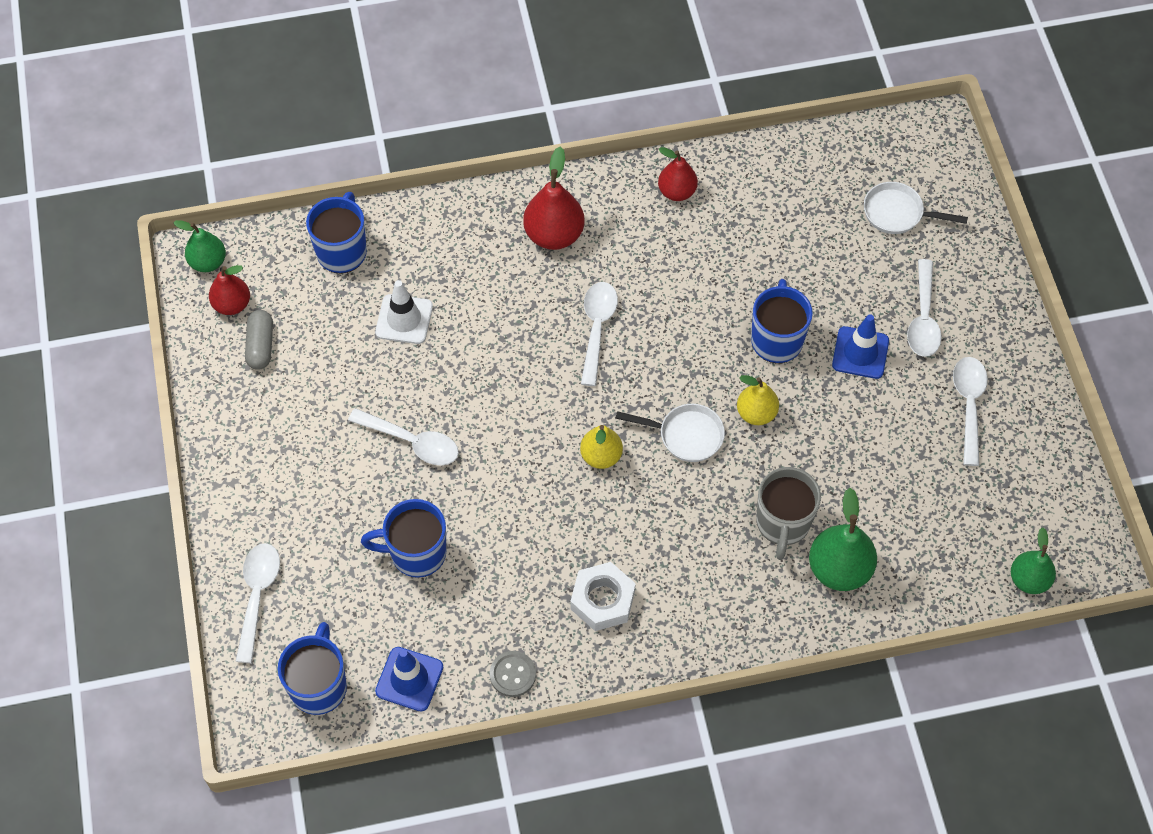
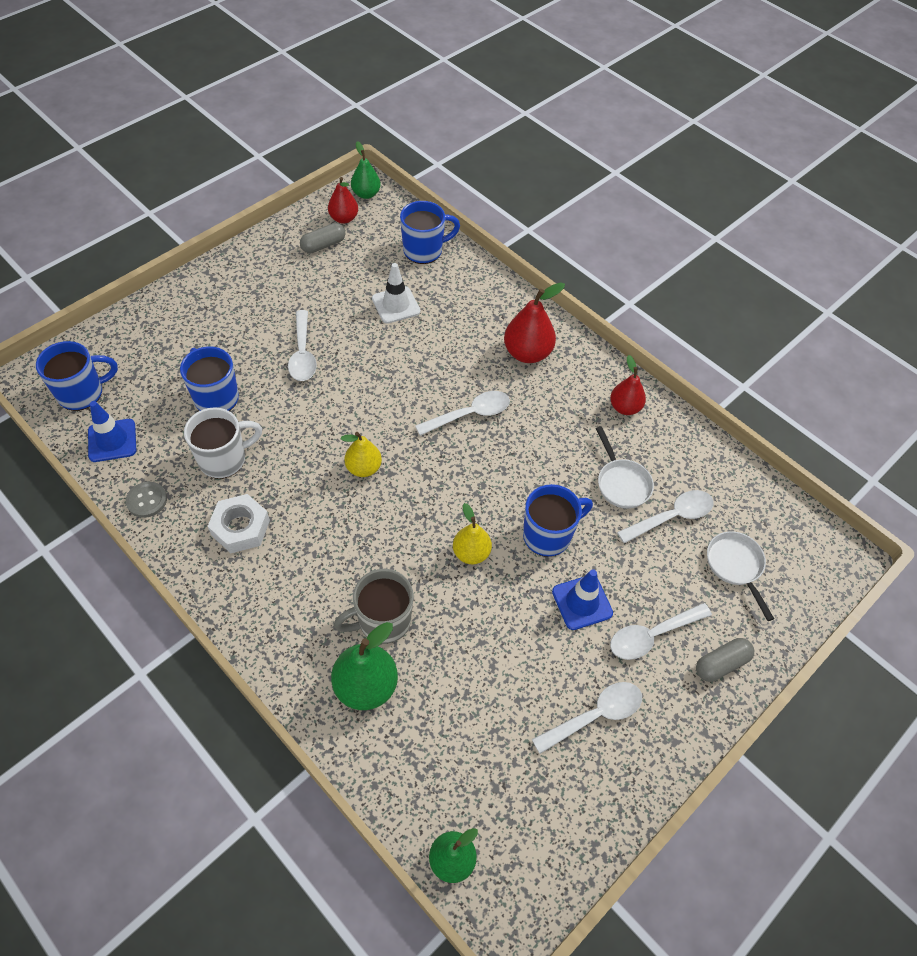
camera: 55 degrees right, 5 degrees down
(257, 595) = (135, 329): white spoon -> white spoon (671, 517)
(506, 579) = (224, 459): none -> white mug
(686, 435) = (418, 514): white pan -> white pan (621, 483)
(978, 284) = (721, 664): none -> grey capsule

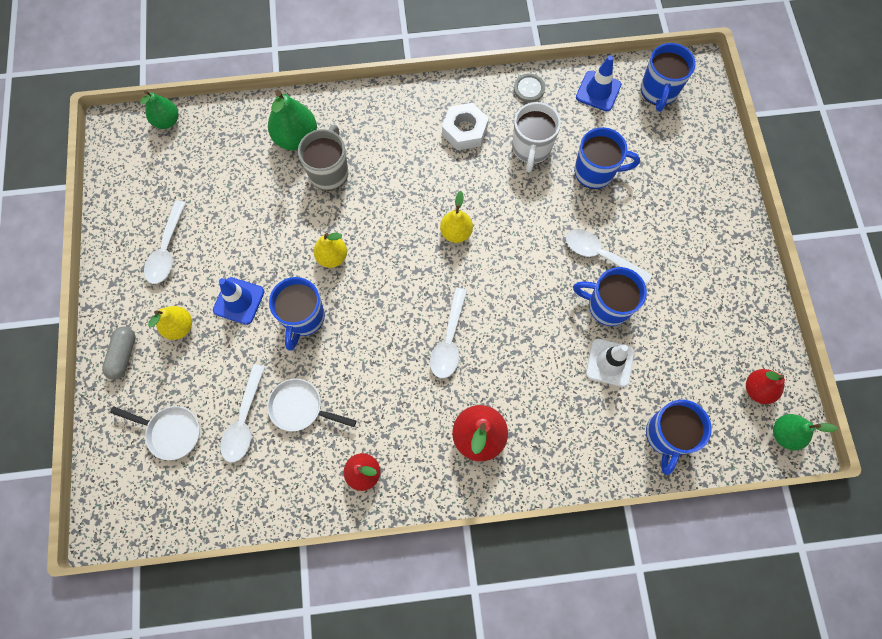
camera: 130 degrees right, 15 degrees up
(323, 245) = (728, 348): grey capsule -> none
(347, 328) = (607, 306): none -> blue mug
(652, 635) = (179, 327): white spoon -> yellow pear

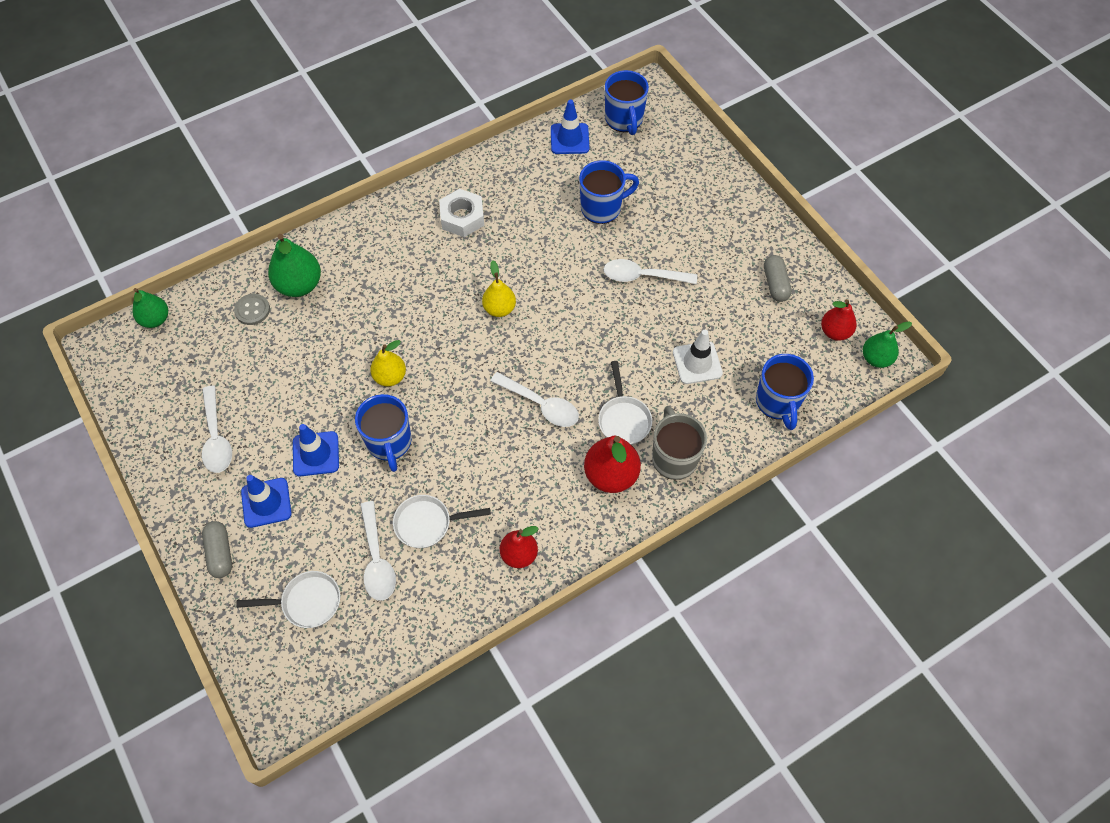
camera: 25 degrees left, 10 degrees down
(179, 327) = (266, 503): yellow pear -> blue traffic cone
(329, 172) = (348, 303): grey mug -> grey mug (674, 458)
(449, 341) = (541, 405): white spoon -> white spoon turned 45 degrees counterclockwise
(516, 387) = (623, 419): none -> white pan
(529, 89) = (504, 160): grey button -> grey button (252, 310)
(531, 149) = (533, 210): white mug -> none
(607, 306) = (670, 316): blue mug -> none
(723, 316) = (775, 284): none -> grey capsule

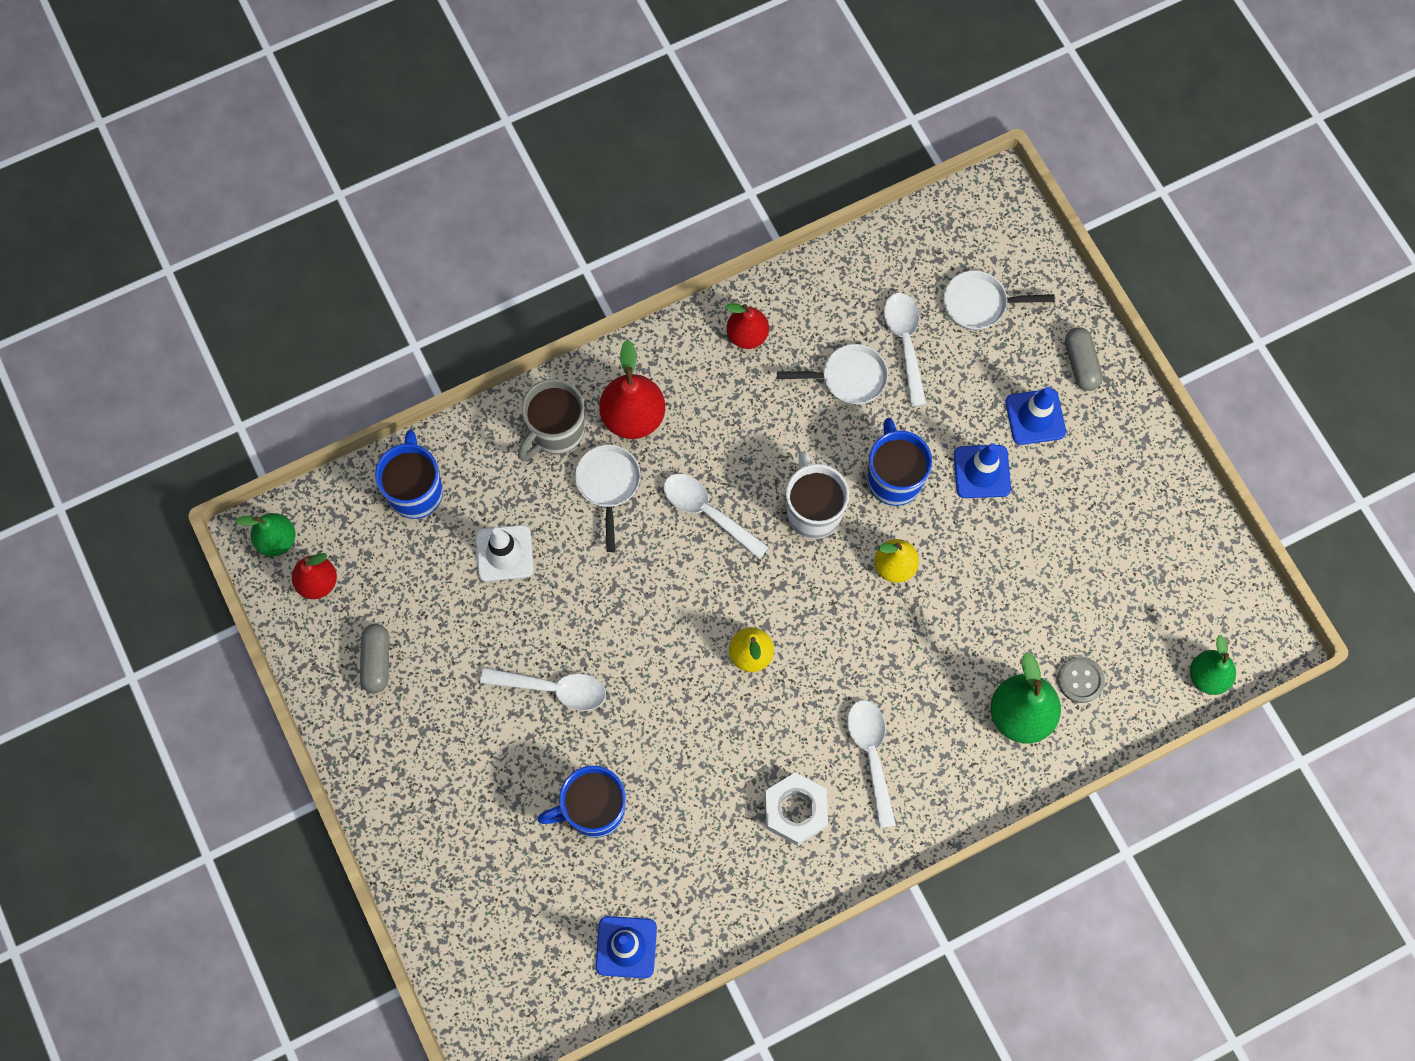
camera: 175 degrees left, 10 degrees up
(216, 438) = (1104, 502): white spoon -> white spoon (871, 754)
(455, 412) = (813, 511): none -> white mug
(624, 120) = (537, 979): blue mug -> none
(674, 458) = (556, 432): grey mug -> grey mug turned 45 degrees clockwise

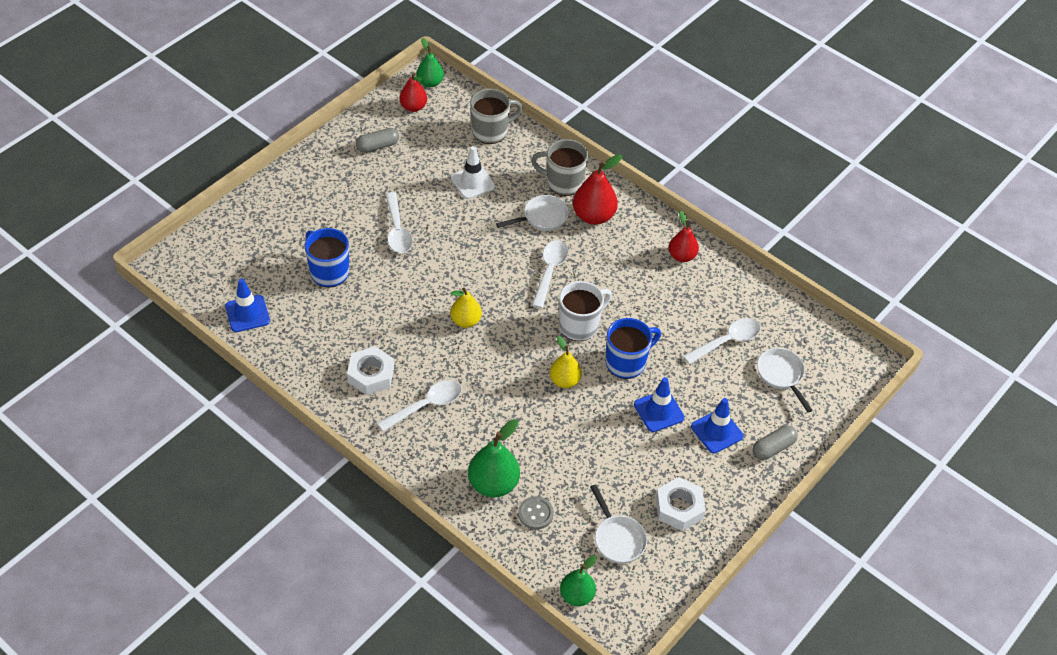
camera: 65 degrees right, 20 degrees down
(416, 491) = (491, 131): blue mug -> grey mug
(848, 378) = (683, 317): white pan -> white pan (618, 538)
(1128, 509) = (679, 508): none -> white nut

